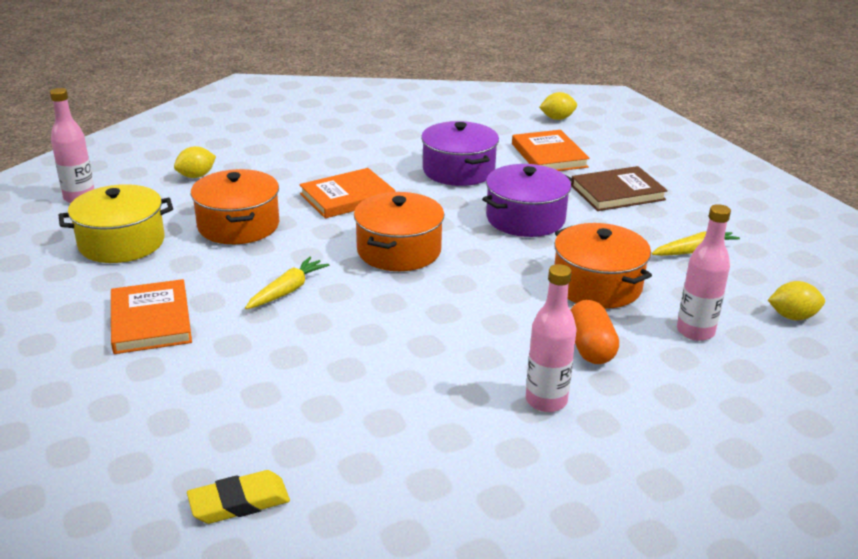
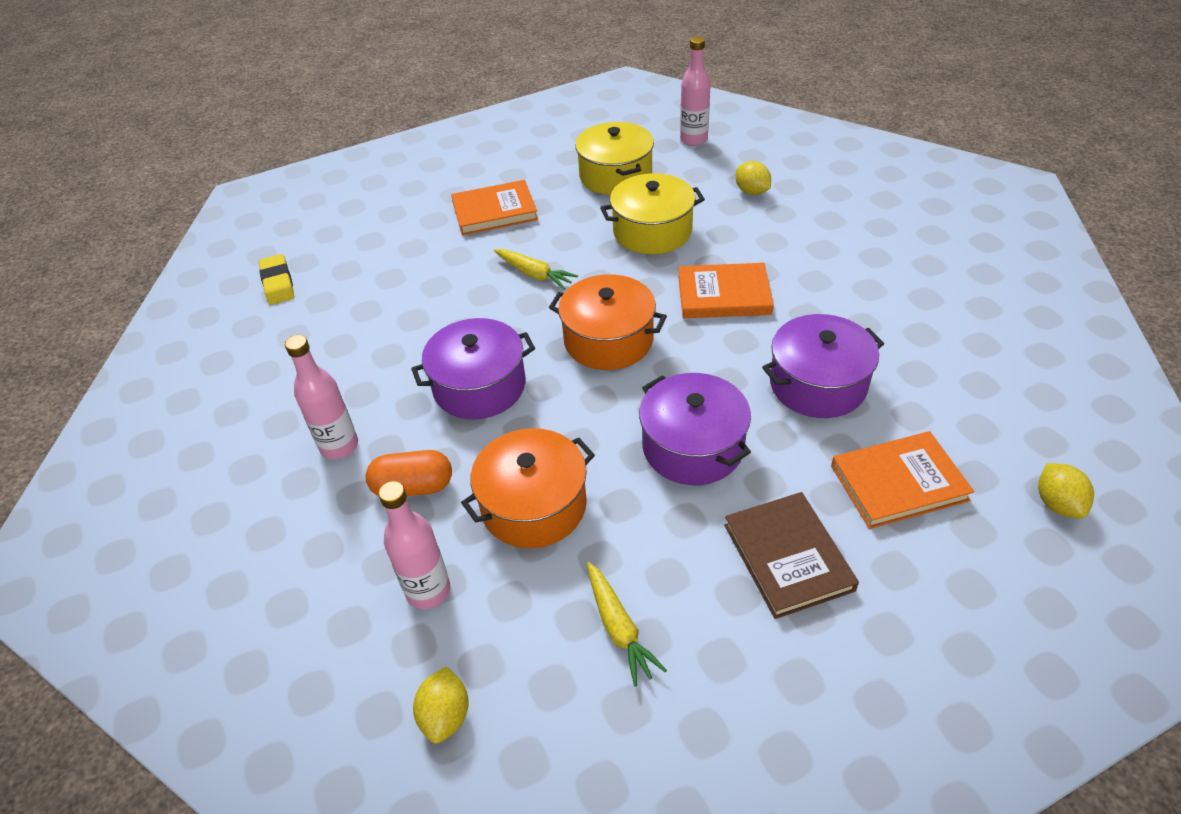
camera: 95 degrees right, 15 degrees up
(238, 225) = (652, 231): orange pot -> yellow pot
(347, 197) = (724, 295): orange book -> orange book turned 60 degrees counterclockwise
(458, 318) = (479, 386): none -> purple pot

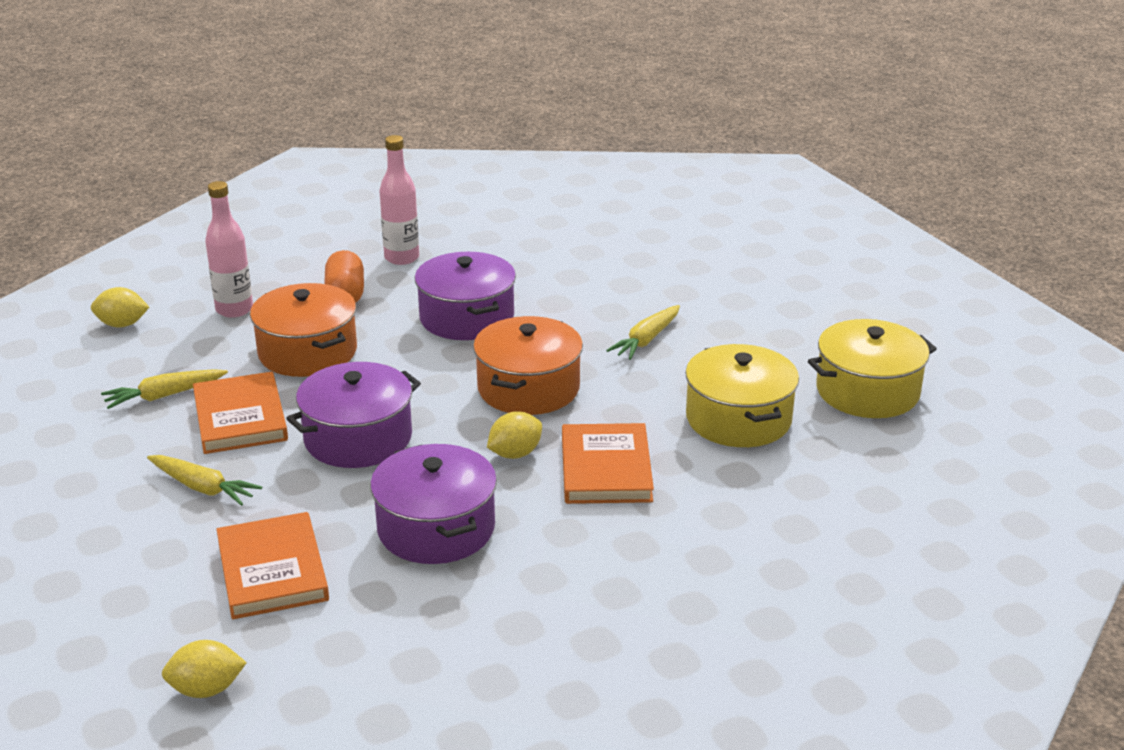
camera: 85 degrees right, 15 degrees down
(278, 283) = (630, 205): yellow eraser -> none
(494, 211) = (770, 309): orange book -> orange book (240, 418)
(693, 139) = (983, 458): pink bottle -> none
(752, 192) = (847, 505): yellow lemon -> yellow lemon (515, 454)
(788, 557) = (203, 488): brown book -> yellow carrot

